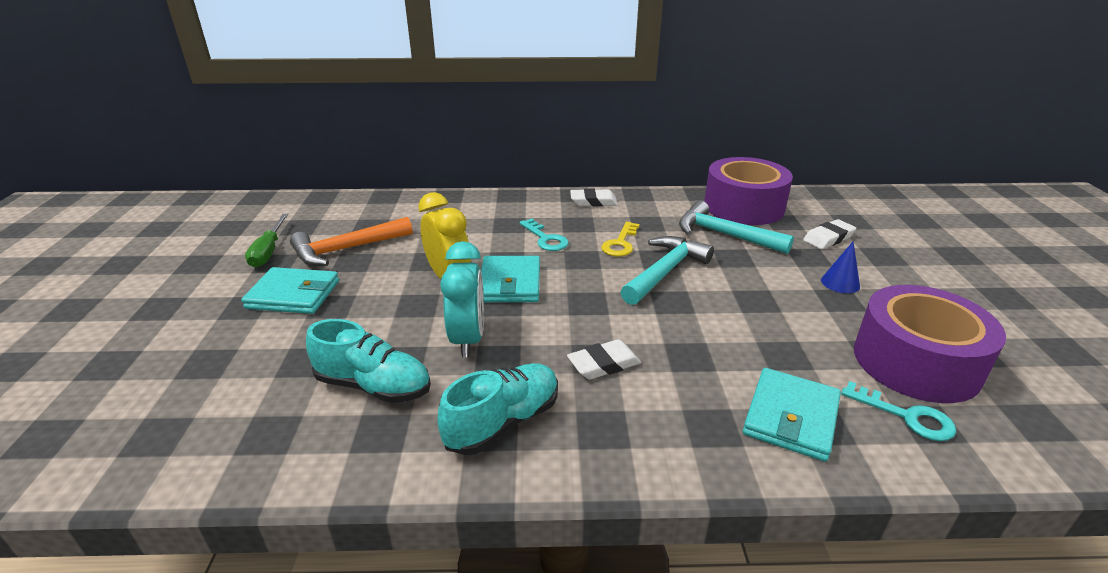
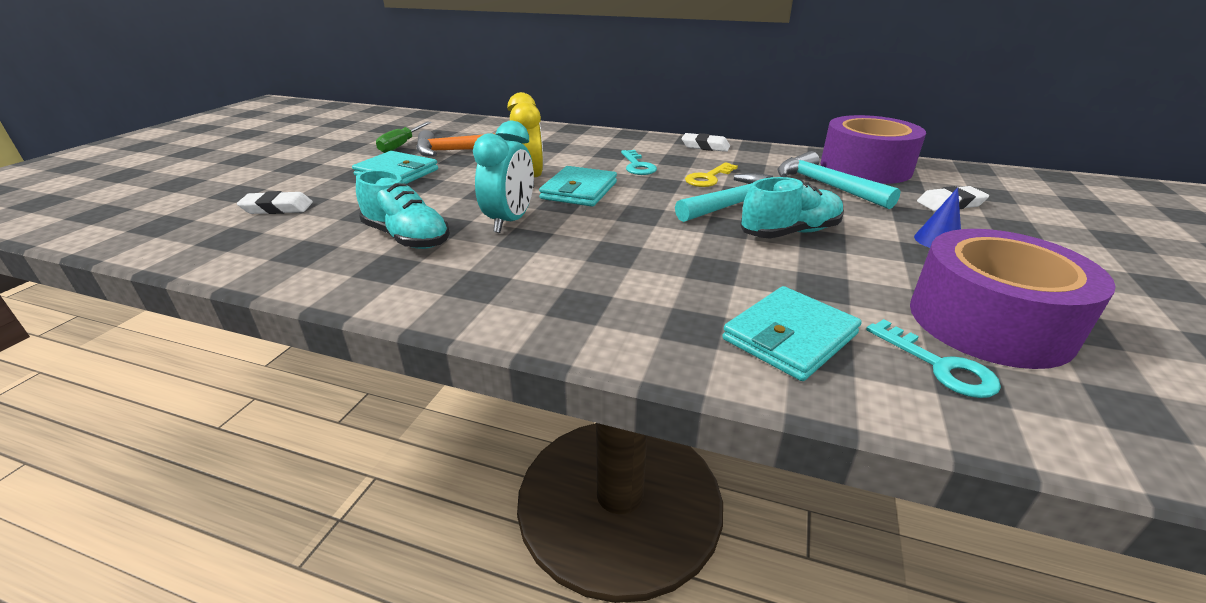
camera: 20 degrees right, 0 degrees up
(503, 422) = (492, 282): turquoise shoe -> turquoise shoe (789, 233)
(603, 364) = (620, 259): white eraser -> white eraser (277, 208)

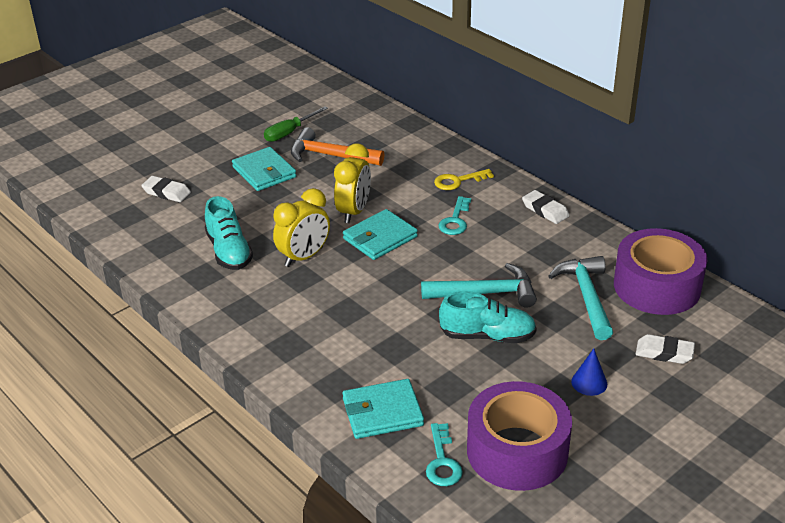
camera: 30 degrees right, 5 degrees up
(510, 221) = (304, 257): turquoise clock -> yellow clock
(708, 178) = (497, 255): yellow key -> yellow key (458, 181)

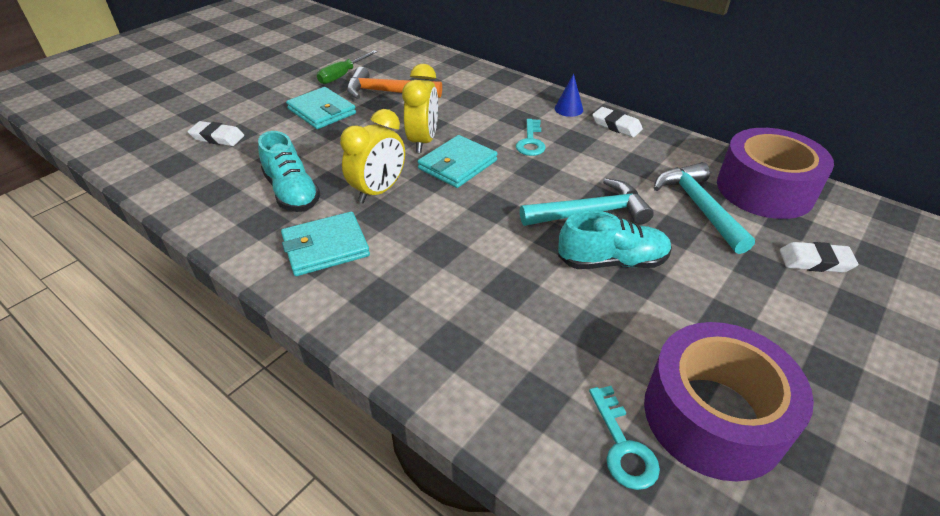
camera: 10 degrees left, 5 degrees up
(382, 412) = (519, 378): turquoise wallet -> turquoise wallet (326, 247)
(458, 181) = (520, 106): yellow key -> none
(589, 382) = (753, 307): blue cone -> blue cone (568, 109)

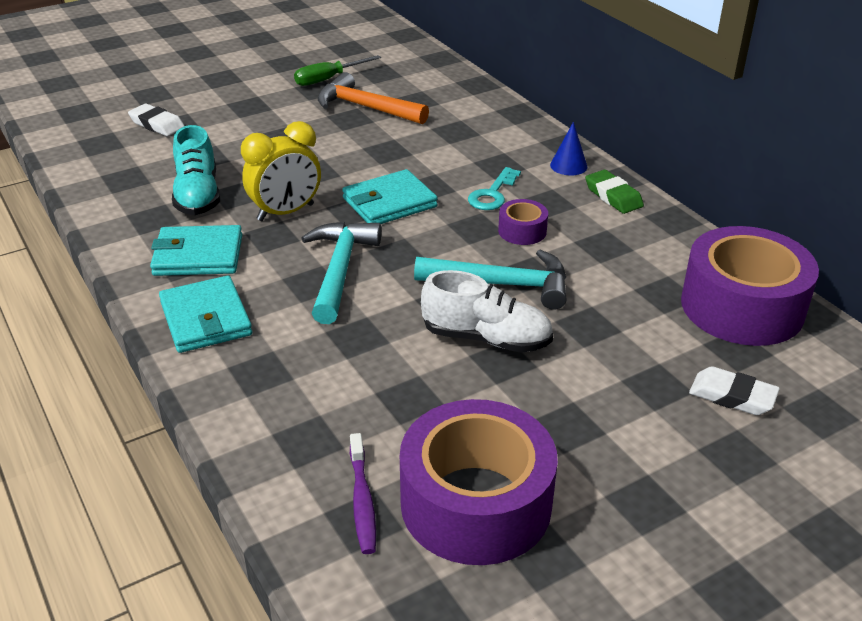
camera: 20 degrees right, 5 degrees down
(322, 111) = (280, 116): turquoise wallet -> turquoise wallet (205, 319)
(423, 141) = (369, 170): yellow clock -> none
(573, 166) = (522, 231): none -> purple tape
(612, 261) = (486, 338): turquoise shoe -> white shoe
(616, 126) = (613, 196): white eraser -> green eraser
(623, 446) = (362, 501): turquoise key -> purple toothbrush
(699, 207) = (639, 307): turquoise hammer -> turquoise hammer (340, 270)

